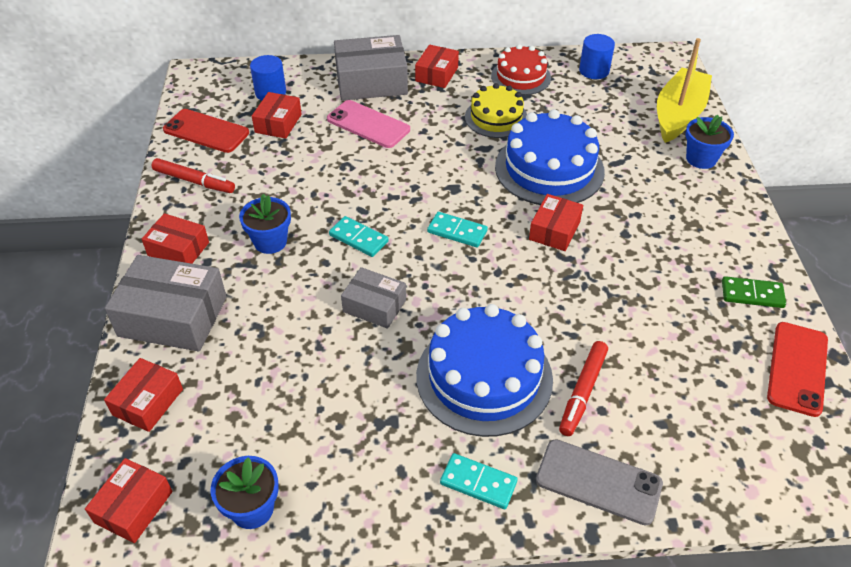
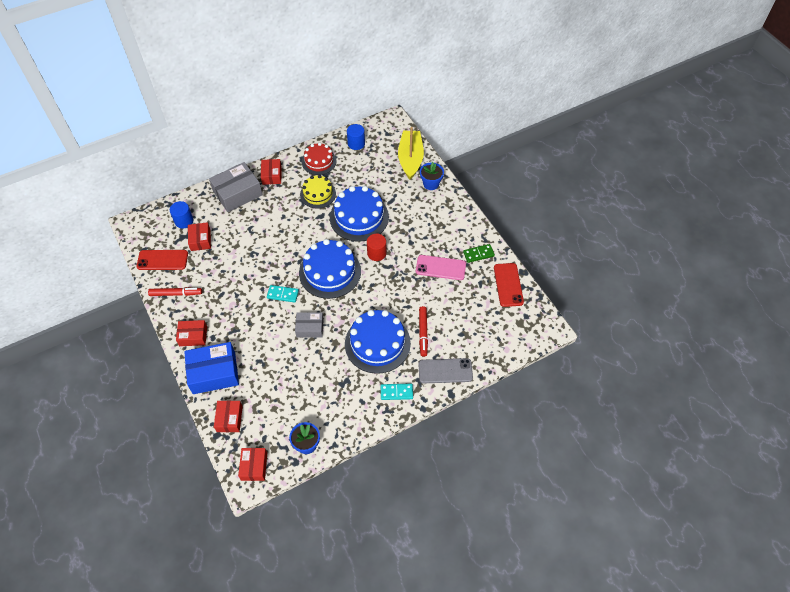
camera: 25 degrees left, 10 degrees up
(173, 316) = (214, 373): grey box -> blue box
(270, 242) = (239, 313): blue flower pot -> none
(368, 124) = (251, 223): pink phone -> pink phone (440, 267)
(457, 232) = (330, 272): turquoise domino -> blue cake
(554, 230) = (376, 253): red box -> red cylinder

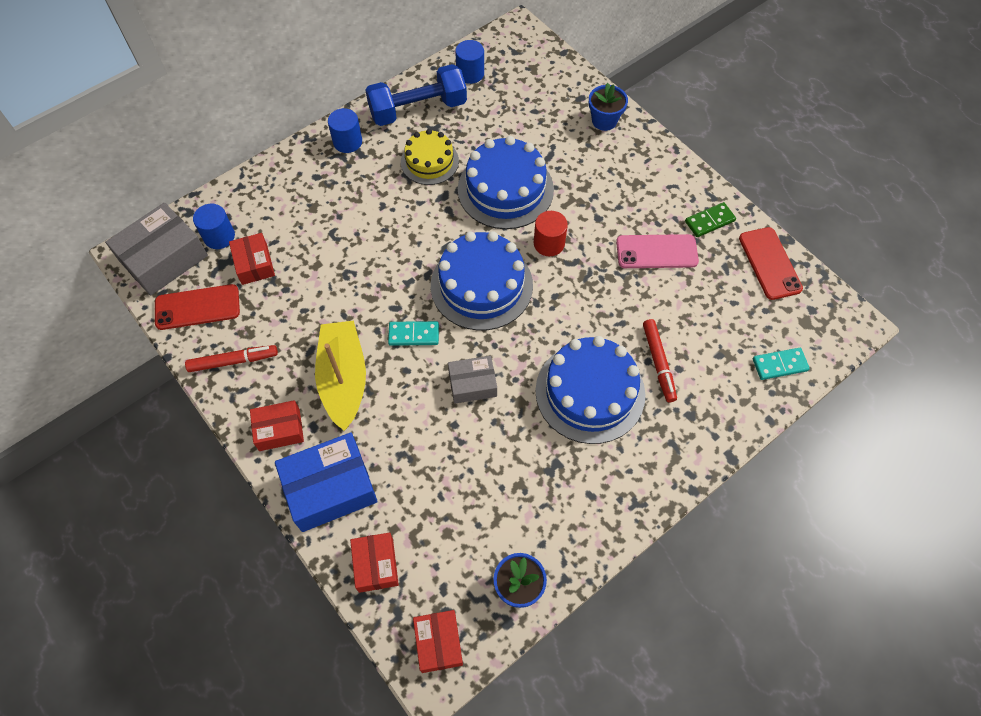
camera: 10 degrees left, 5 degrees up
(237, 193) = (298, 178): grey box -> grey box (164, 258)
(272, 175) = (347, 142): red box -> blue cylinder
(319, 161) = (418, 109): red cake -> blue dumbbell
(396, 392) = (643, 470): turquoise domino -> turquoise domino (779, 365)
(410, 159) = (562, 86): yellow boat -> yellow boat (344, 379)
(445, 371) = (711, 420): grey phone -> none

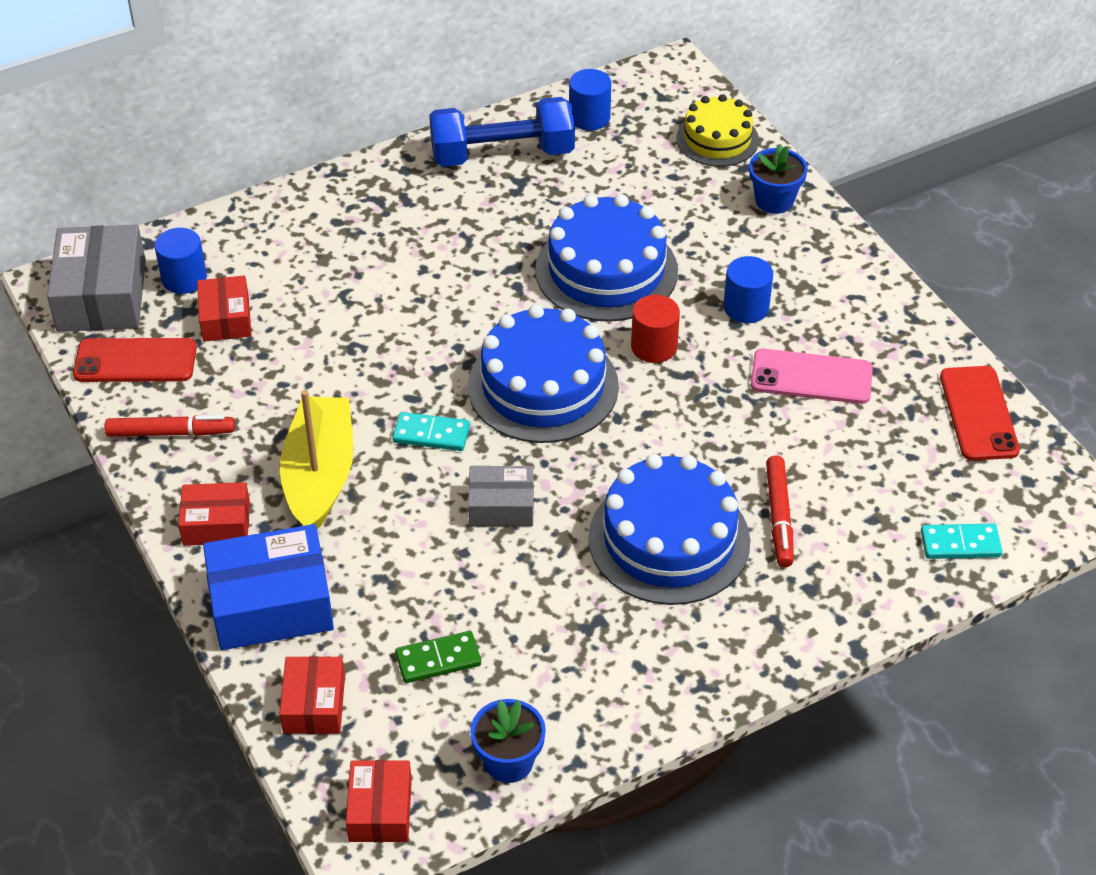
camera: 10 degrees right, 15 degrees down
(164, 258) = (101, 296): grey box -> grey box turned 60 degrees counterclockwise
(347, 142) = (391, 183): blue cylinder -> blue cylinder (746, 307)
(429, 161) = (504, 222): yellow cake -> yellow cake (717, 139)
(709, 221) = (901, 348): green domino -> green domino (438, 660)

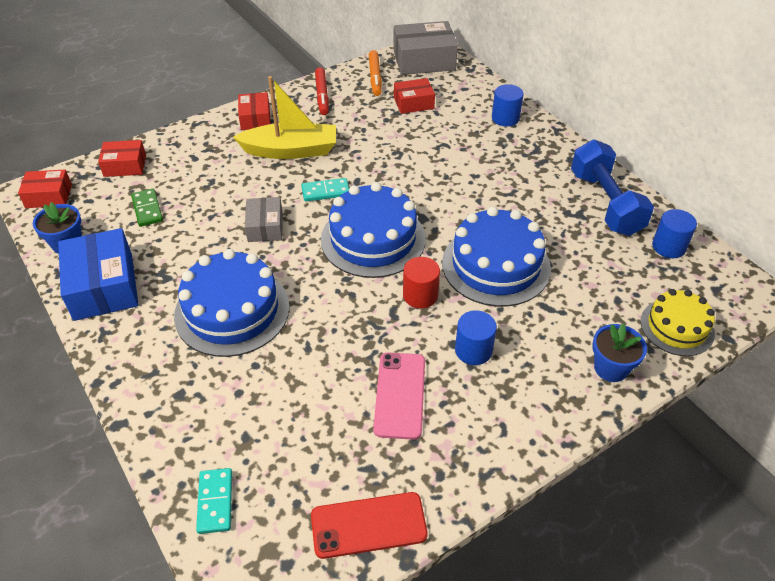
camera: 85 degrees right, 0 degrees up
(135, 361) = (375, 77): red phone -> orange marker
(184, 278) = (444, 85): blue cylinder -> blue cylinder (505, 118)
(271, 603) = (197, 143): blue box -> blue box (103, 286)
(431, 434) = (325, 191): turquoise domino -> turquoise domino turned 75 degrees clockwise
(779, 517) = (250, 374): red marker -> none

